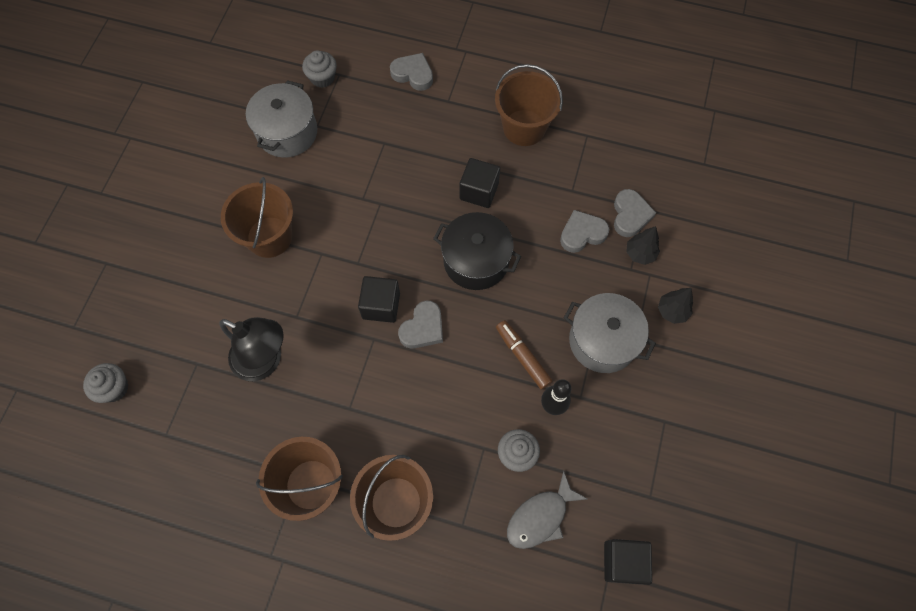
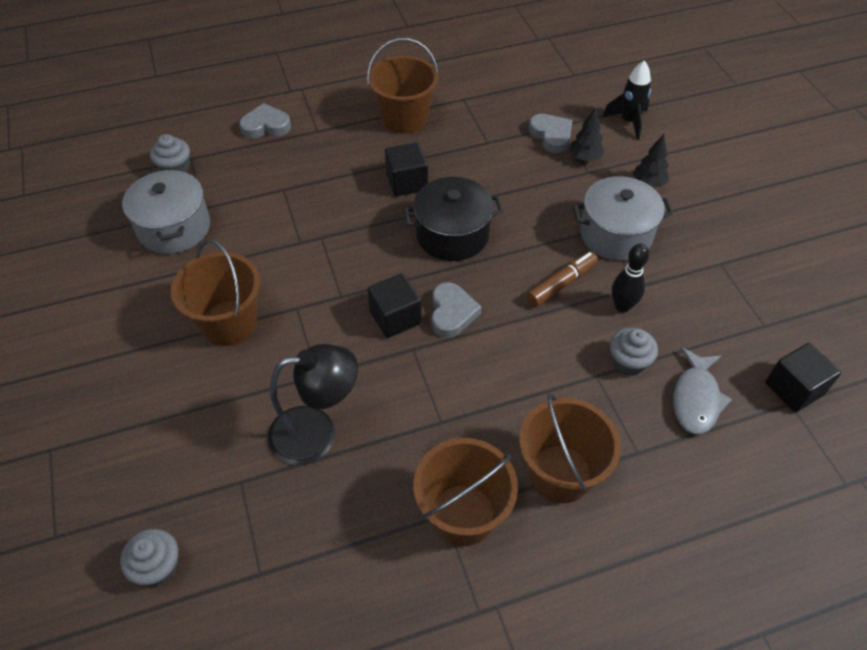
camera: 35 degrees left, 15 degrees down
(522, 356) = (561, 284): brown marker -> brown marker turned 120 degrees clockwise
(582, 233) = (525, 168): grey heart -> none
(709, 241) = (628, 122): none -> black rocket

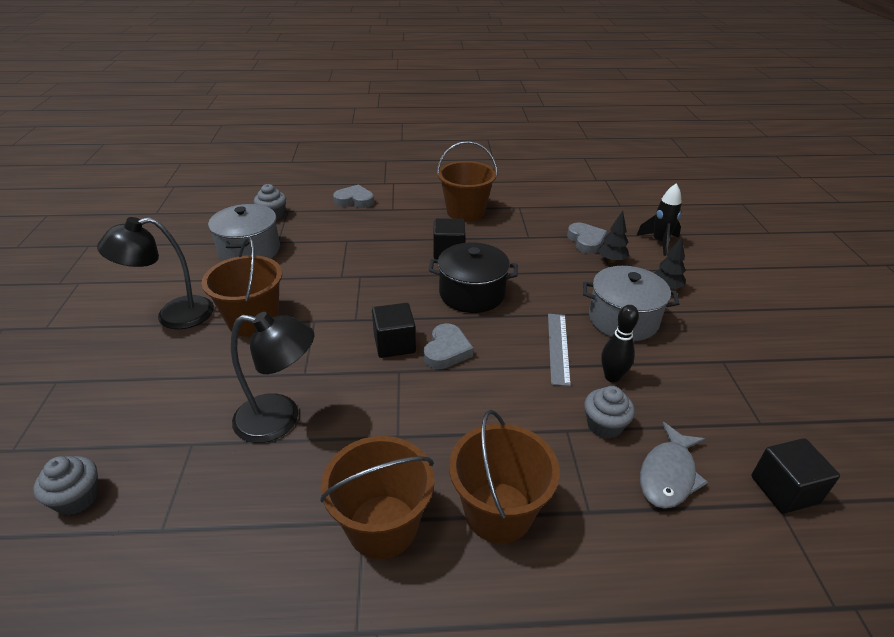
camera: 15 degrees right, 15 degrees down
(133, 337) = (173, 315): none -> black lamp
(561, 284) = (558, 348): brown marker -> grey ruler

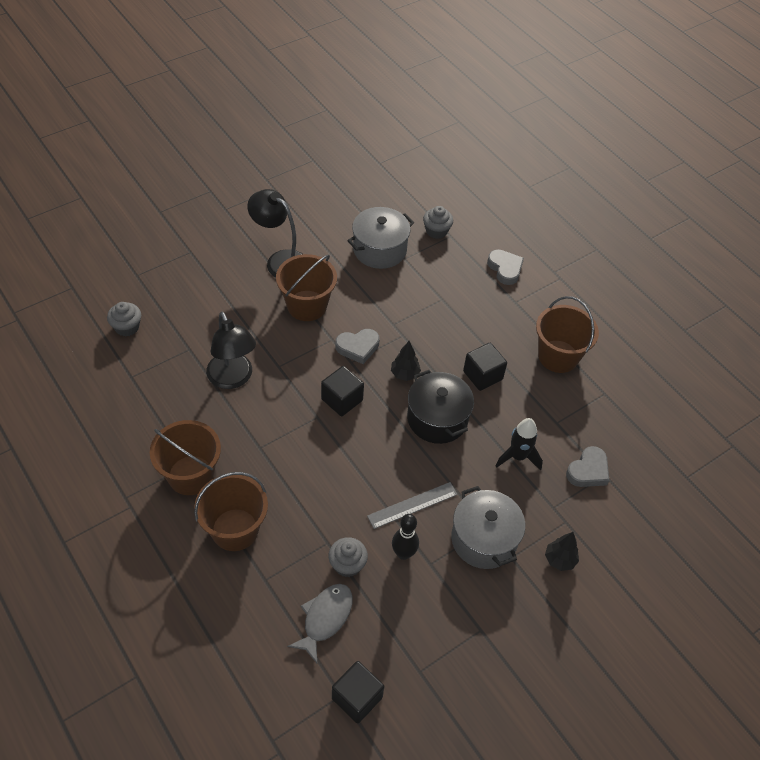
camera: 55 degrees right, 15 degrees up
(446, 350) = (357, 434): grey heart -> grey heart (358, 347)
(611, 260) = (571, 502): black tree -> black tree (405, 374)
(659, 242) = (639, 534): black rocket -> black rocket (518, 457)
(668, 474) = (325, 618): grey fish -> grey fish turned 120 degrees clockwise

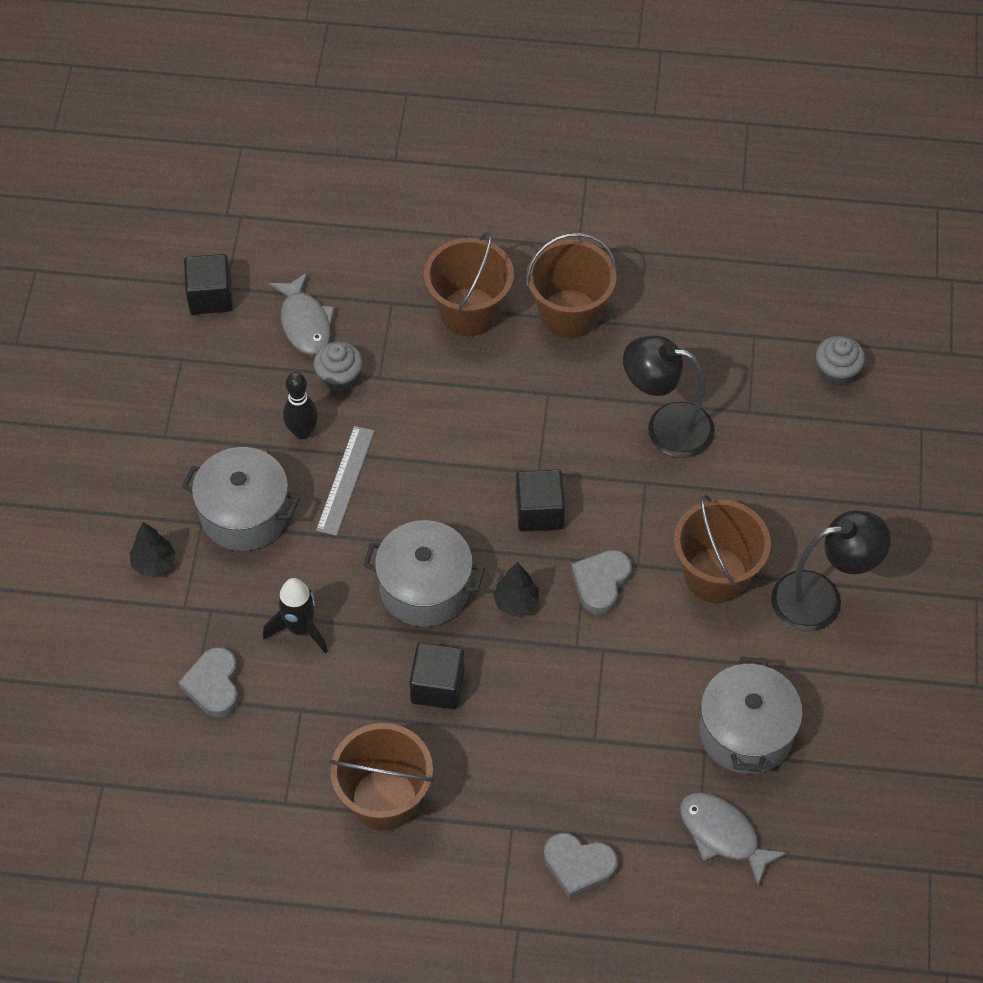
camera: 135 degrees right, 5 degrees up
(436, 231) = (723, 835): grey cupcake -> grey fish
(437, 418) = (425, 588): black pot -> grey pot

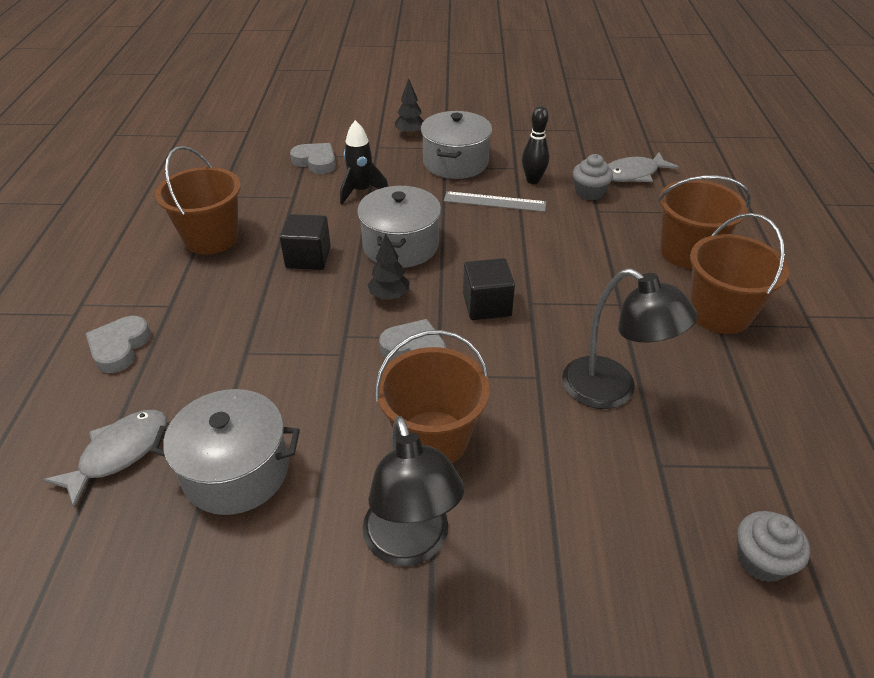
camera: 85 degrees right, 15 degrees down
(210, 297) = (636, 136): black cube -> none
(213, 685) = (316, 162): grey heart -> grey heart turned 45 degrees clockwise
(666, 427) = (612, 390): black lamp -> black lamp turned 120 degrees clockwise

